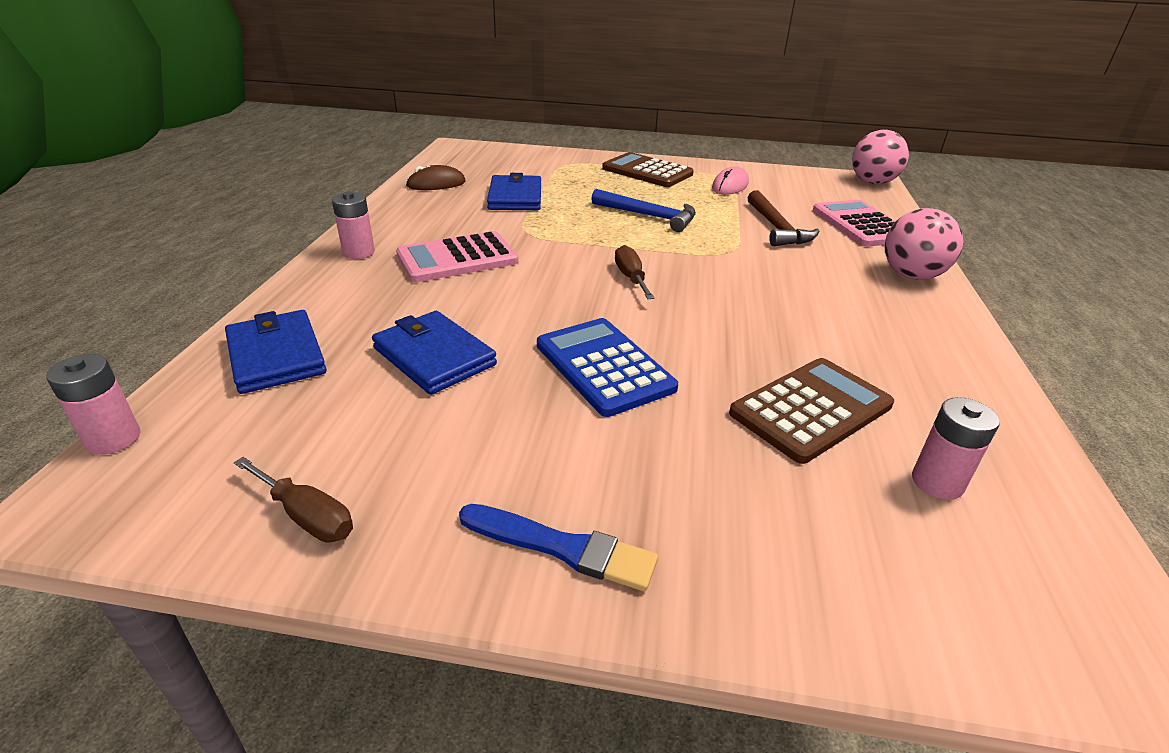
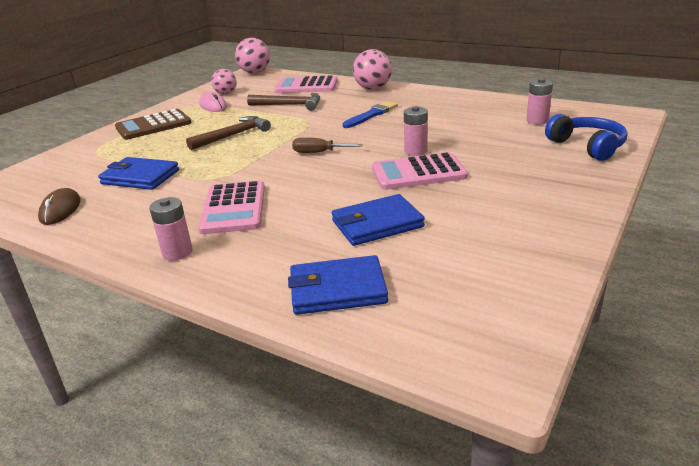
camera: 65 degrees left, 5 degrees down
(113, 439) = (423, 362): pink battery -> pink battery (415, 151)
(307, 516) = (531, 270): brown screwdriver -> none
(562, 547) = (566, 199): blue brush -> blue brush (371, 115)
(604, 366) = (418, 173): blue calculator -> pink calculator
(649, 216) = (233, 135): blue hammer -> brown hammer
(777, 183) = (226, 93): none -> pink ball
(811, 409) = (479, 132): brown calculator -> none
(846, 574) = (587, 146): none -> blue headphones

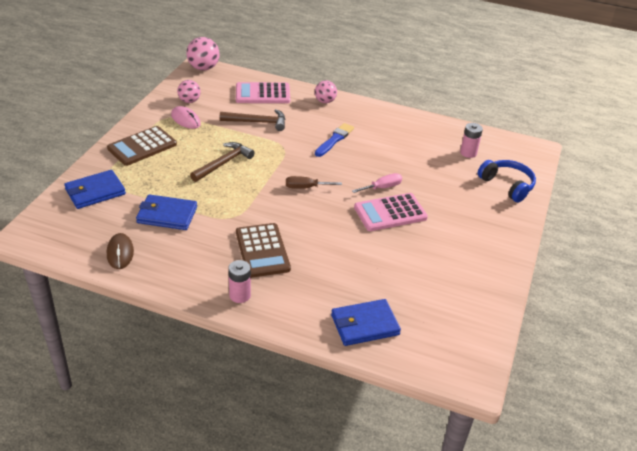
camera: 15 degrees left, 10 degrees up
(234, 208) = (262, 250): pink calculator -> brown calculator
(373, 88) = (325, 101): pink ball -> pink ball, size x0.66
(377, 224) = (374, 266): blue wallet -> blue wallet (95, 192)
(415, 151) = (382, 187): pink battery -> pink screwdriver

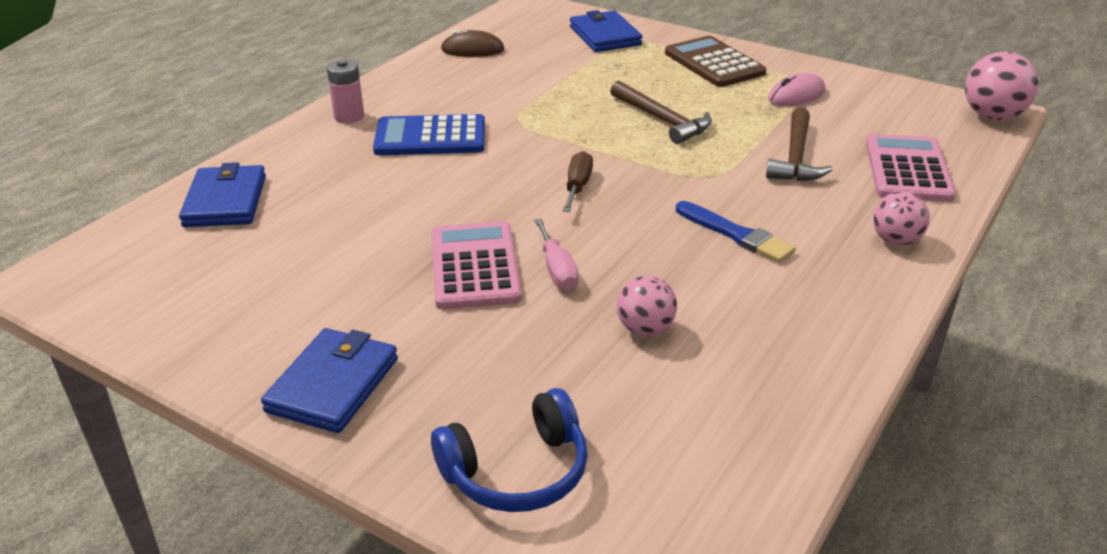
camera: 105 degrees right, 5 degrees down
(167, 215) = (539, 77): blue wallet -> blue wallet (333, 385)
(189, 101) = (860, 100): pink ball -> pink ball (645, 329)
(262, 250) = (430, 137): brown calculator -> blue calculator
(468, 153) = (674, 432): pink battery -> none

